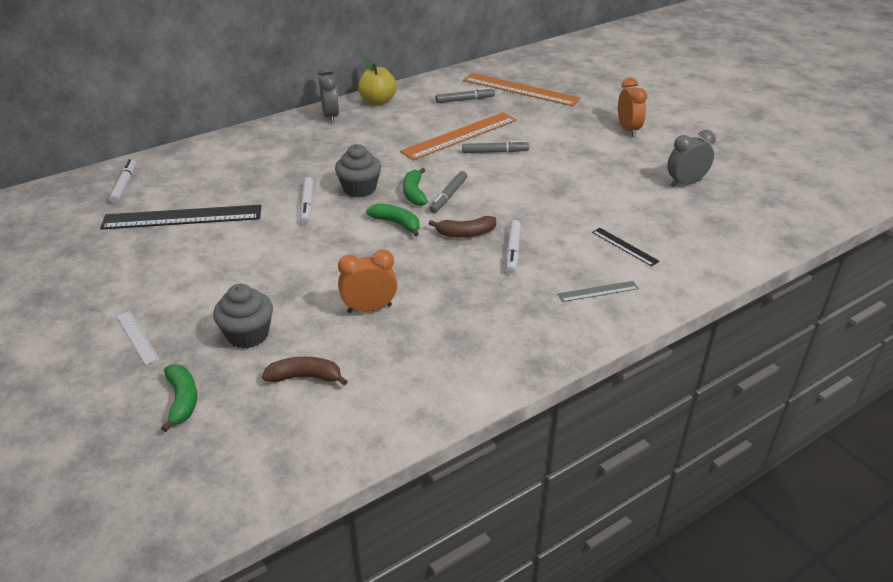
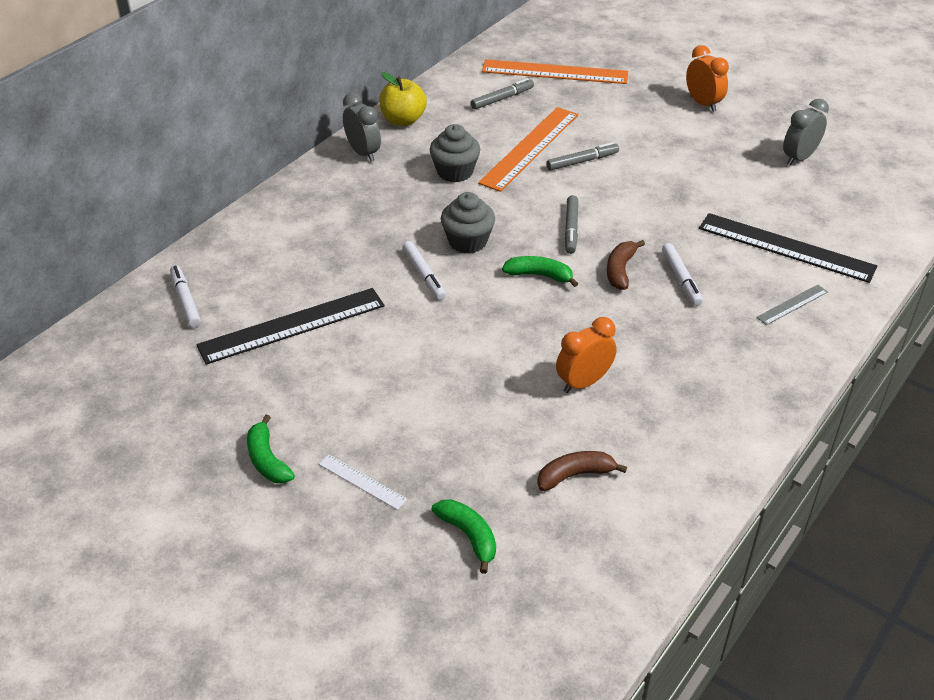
camera: 20 degrees left, 5 degrees up
(248, 335) = (480, 446): grey cupcake -> grey cupcake (455, 172)
(414, 193) = (531, 233): green banana -> green banana (267, 460)
(465, 233) = (620, 270): brown banana -> brown banana turned 135 degrees clockwise
(625, 246) = (786, 247): black ruler -> black ruler, size x2.13

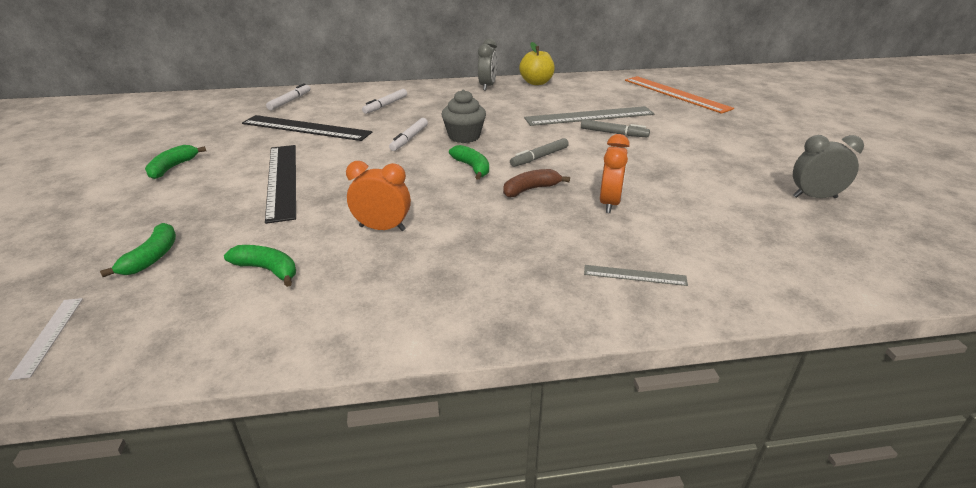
camera: 45 degrees right, 10 degrees down
(362, 482) = (179, 200): white ruler -> white ruler (48, 336)
(455, 172) = (521, 109): grey cupcake -> none
(502, 98) = (615, 93): grey marker -> none
(529, 148) = (589, 116): orange ruler -> grey ruler
(575, 475) = (267, 270): brown banana -> green banana
(681, 279) = (566, 214): white marker -> white marker (385, 105)
(703, 103) = (771, 140): orange clock -> orange clock (609, 203)
(786, 247) = (698, 240): black ruler -> black ruler (282, 180)

